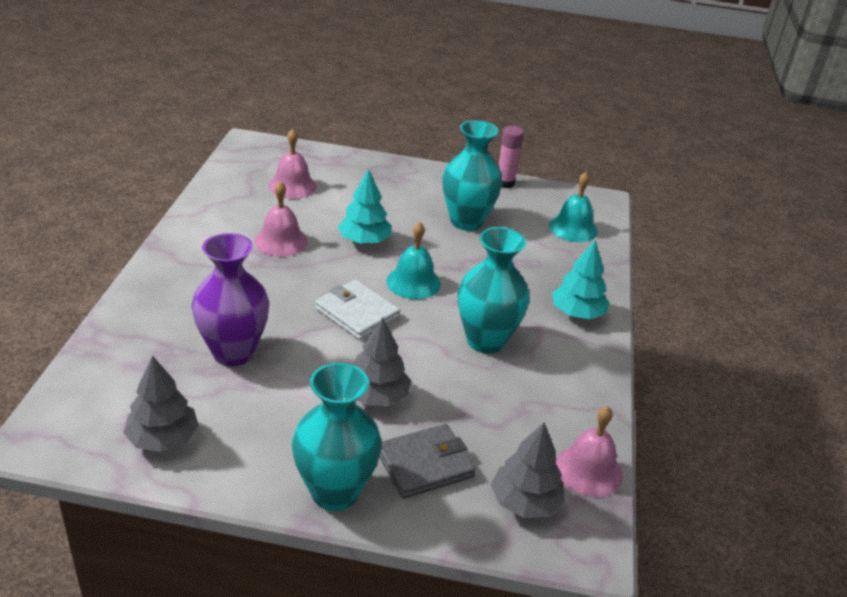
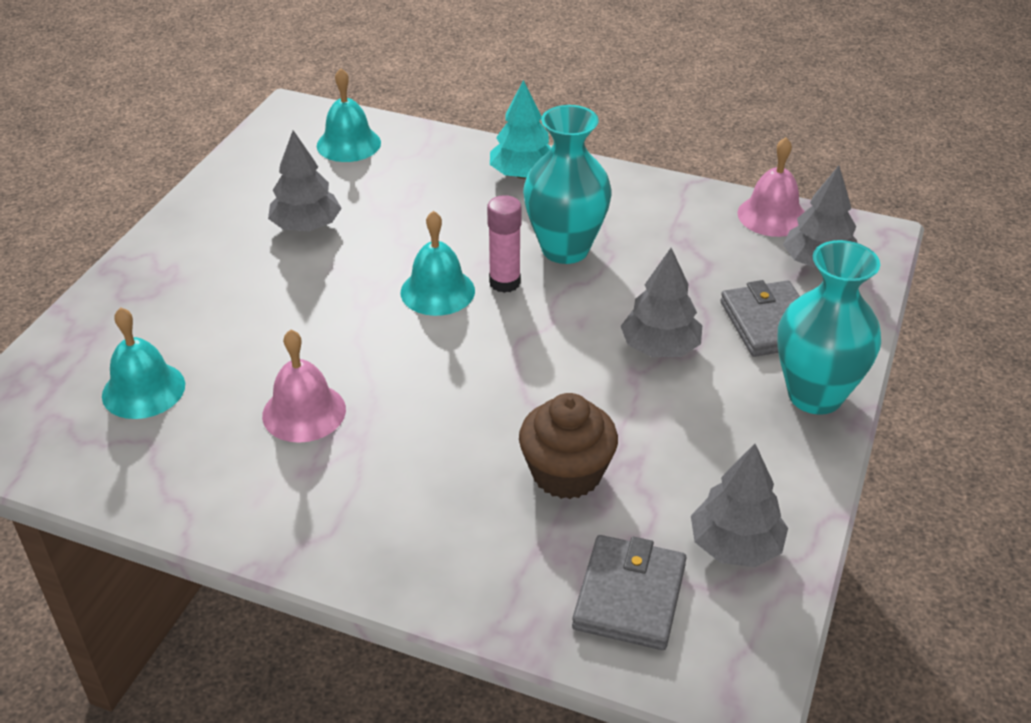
camera: 75 degrees left, 5 degrees up
(119, 385) = (629, 596): none -> grey wallet
(233, 352) = (566, 473): purple vase -> brown cupcake
(292, 186) = (143, 390): pink bell -> turquoise bell
(357, 313) = (496, 349): white wallet -> none
(364, 241) = (328, 325): turquoise tree -> none
(466, 221) = (306, 226): turquoise vase -> grey tree
(505, 183) = (220, 178): pink glue stick -> pink glue stick (505, 282)

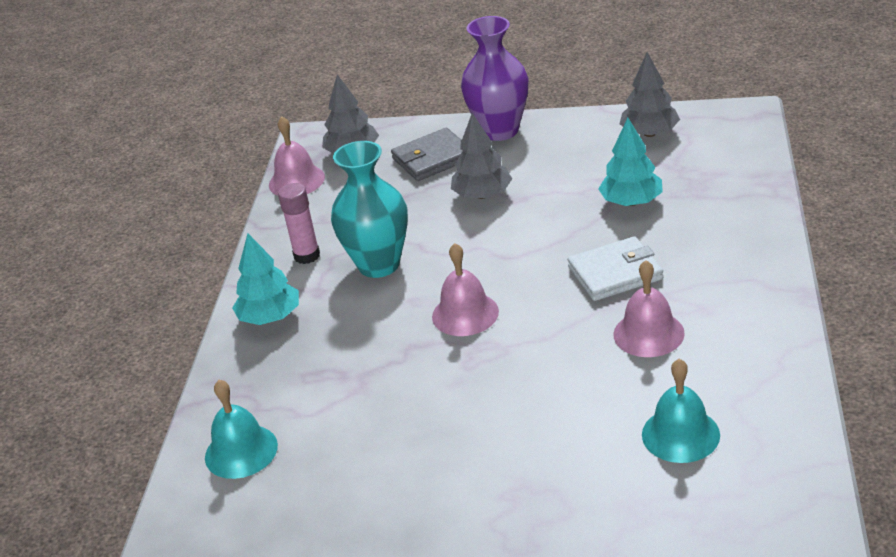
camera: 100 degrees left, 5 degrees down
(306, 226) = (401, 426): grey tree -> none
(428, 416) = (615, 273): none -> white wallet
(437, 291) = (465, 314): turquoise bell -> pink bell
(505, 282) = (437, 283): pink glue stick -> pink glue stick (307, 256)
(566, 473) = (631, 202): brown cupcake -> turquoise tree
(629, 596) = (714, 157): grey wallet -> none
(815, 395) = (500, 131): turquoise vase -> purple vase

